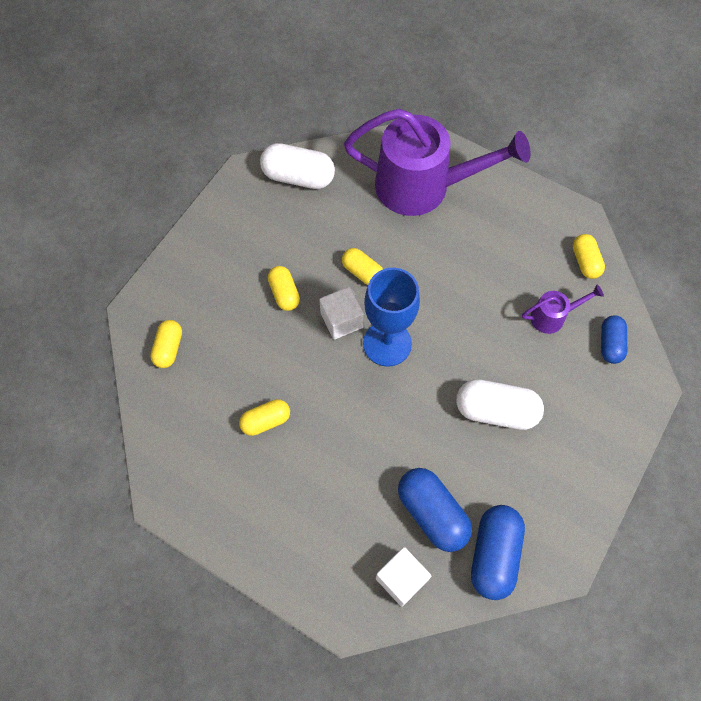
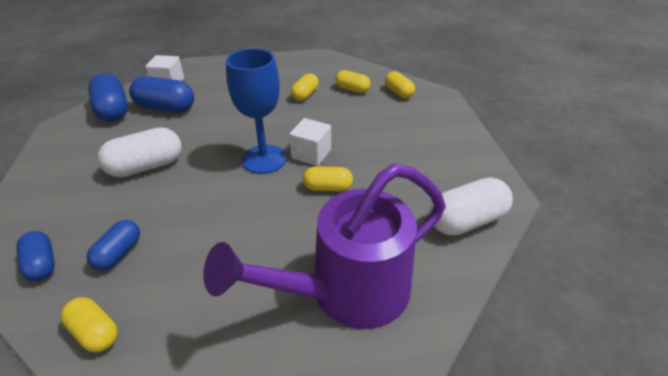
camera: 140 degrees right, 25 degrees down
(284, 293) = (369, 146): yellow capsule -> yellow capsule (352, 89)
(553, 317) = (119, 253): purple watering can -> blue capsule

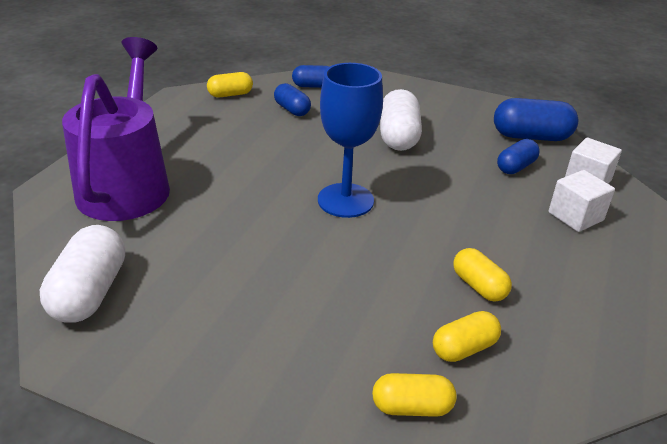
camera: 120 degrees right, 5 degrees down
(166, 108) = (515, 167): blue capsule -> blue capsule, size x0.61
(311, 154) = (323, 235): white cube -> white cube (575, 216)
(328, 187) = (253, 223): yellow capsule -> none

